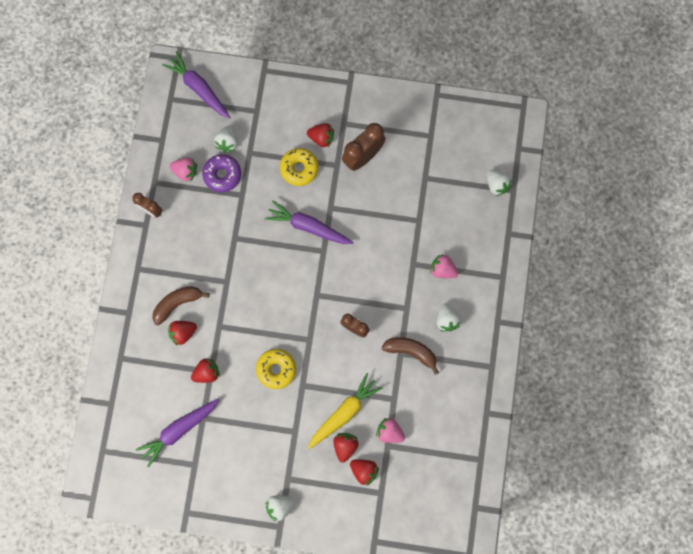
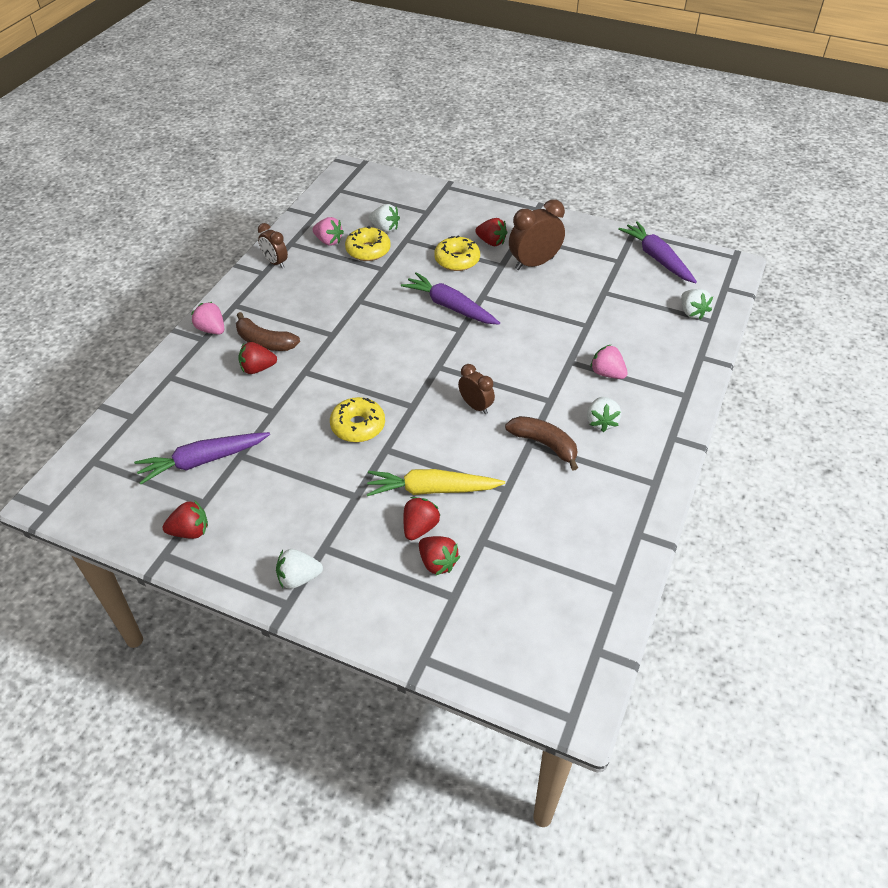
camera: 15 degrees right, 30 degrees down
(177, 303) = (264, 342): brown banana -> brown banana turned 135 degrees counterclockwise
(199, 88) = (372, 187): purple carrot -> purple carrot (657, 258)
(207, 372) = (268, 411): red strawberry -> red strawberry (190, 531)
(222, 175) = (368, 250): purple donut -> yellow donut
(227, 142) = (385, 228): white strawberry -> white strawberry turned 90 degrees counterclockwise
(344, 412) = (431, 489): yellow carrot -> yellow carrot turned 150 degrees counterclockwise
(389, 432) = (489, 525): pink strawberry -> pink strawberry (211, 329)

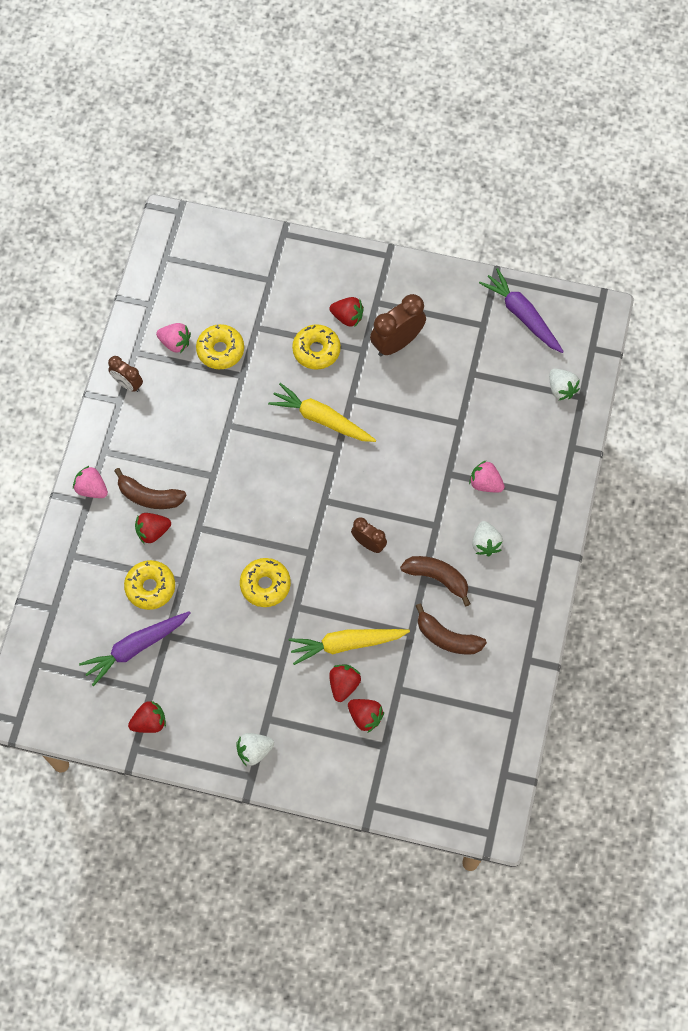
camera: 10 degrees left, 20 degrees up
(238, 412) = (150, 587): none -> yellow donut
(385, 228) = (230, 313): white strawberry -> none
(450, 306) = (321, 419): purple carrot -> yellow carrot
(547, 499) = (447, 638): none -> brown banana

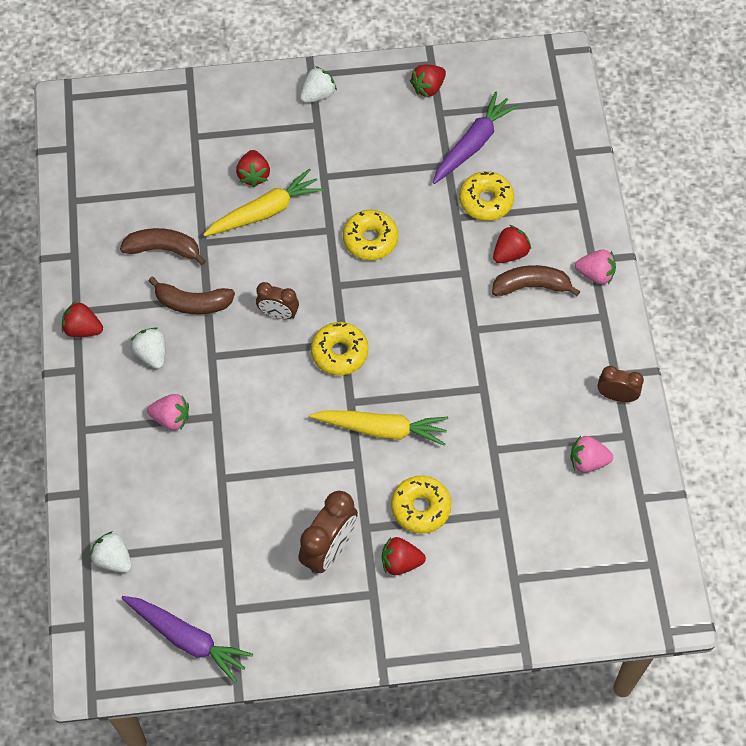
camera: 160 degrees right, 5 degrees down
(220, 350) = (532, 470): yellow donut -> yellow donut (339, 353)
(365, 717) = (222, 154): red strawberry -> red strawberry (83, 329)

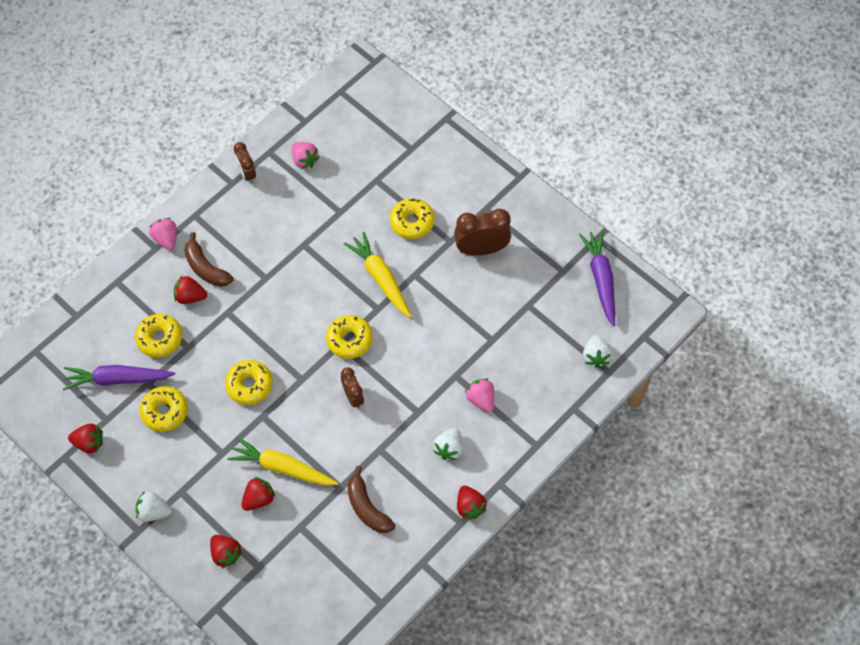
camera: 130 degrees left, 0 degrees up
(192, 303) = (391, 455): brown banana -> none
(400, 562) = (454, 208): red strawberry -> red strawberry (225, 554)
(406, 159) = (164, 412): none -> yellow donut

